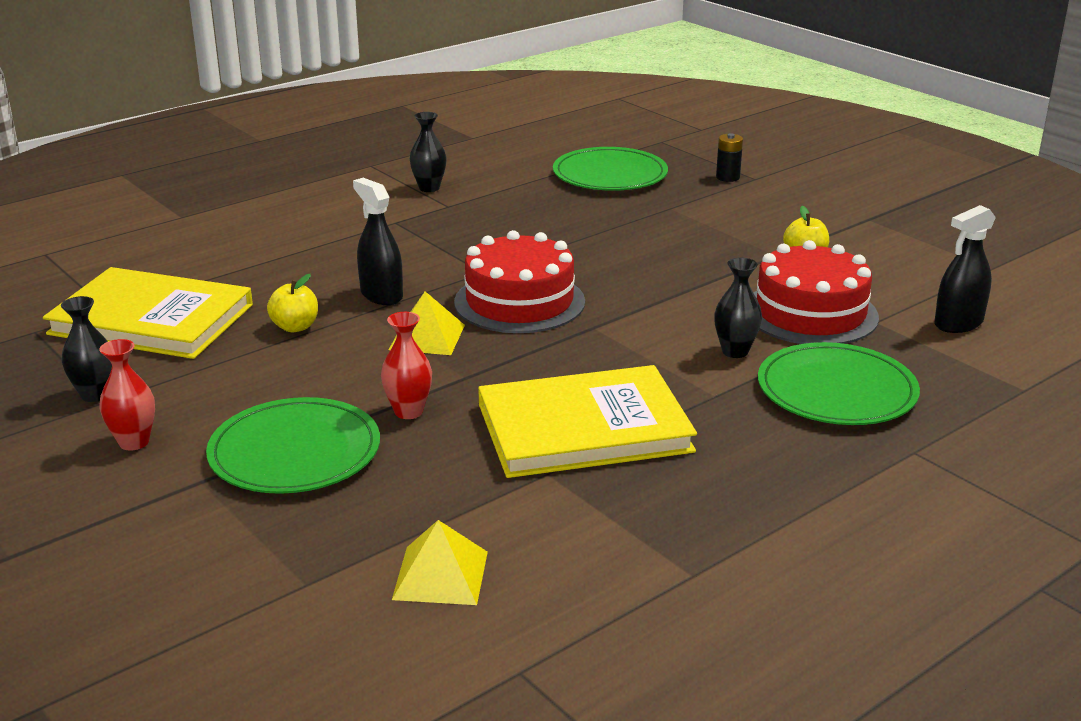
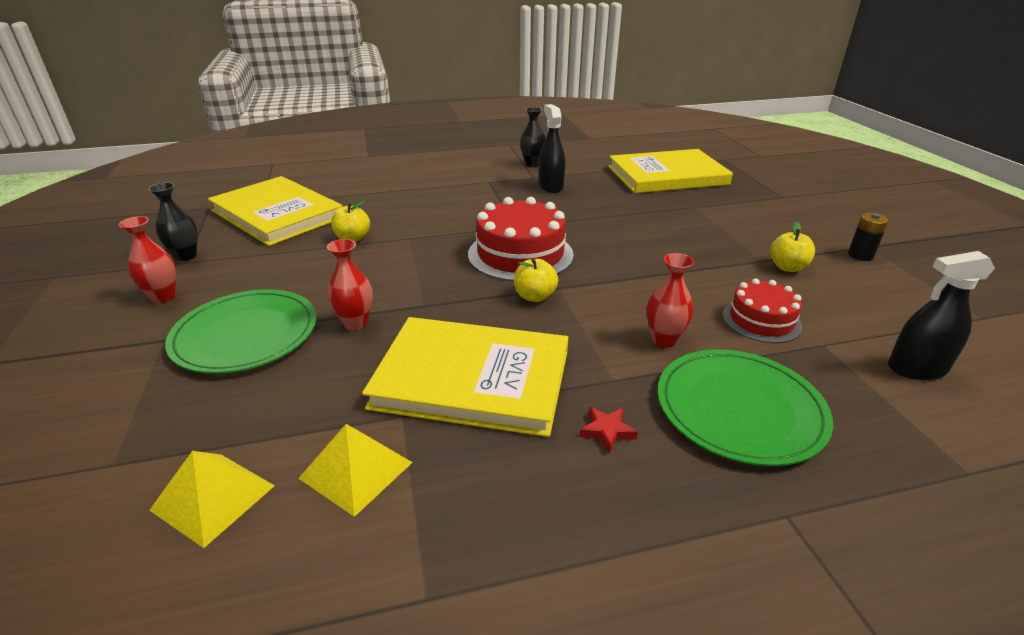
camera: 25 degrees right, 5 degrees up
(381, 295) = (430, 228): black spray bottle -> black spray bottle (551, 186)
(427, 337) = (429, 266): yellow pyramid -> yellow pyramid (356, 470)
(576, 341) = (534, 296): none -> yellow apple
(610, 174) = (667, 175): green plate -> yellow book
(727, 177) = (760, 192): black battery -> black battery (860, 255)
(735, 351) = (664, 340): black vase -> red vase
(740, 435) = (607, 431): none -> red star
(810, 313) = (761, 320): red cake -> red cake, size x0.60

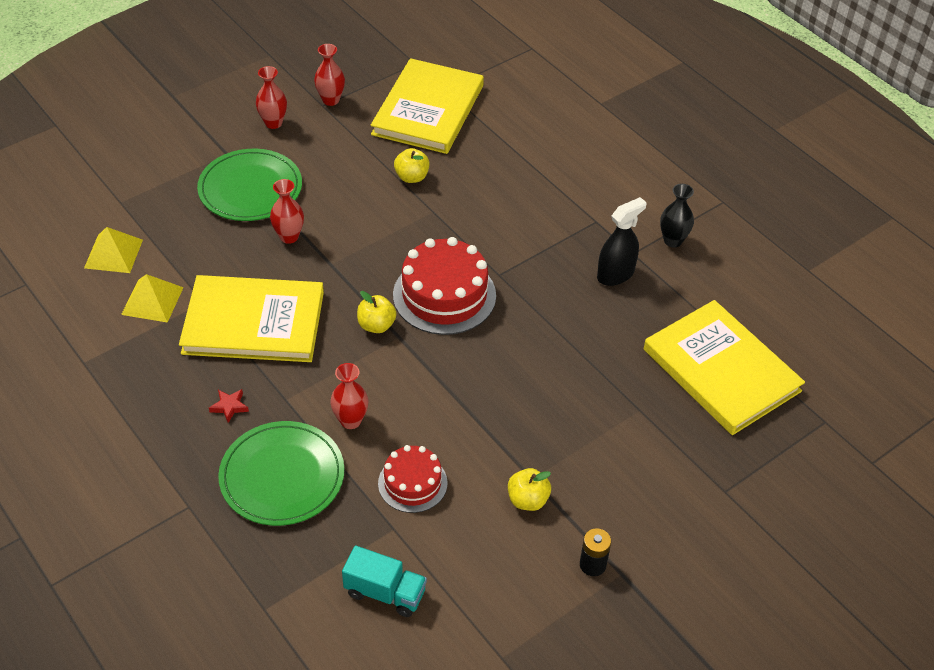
camera: 65 degrees right, 15 degrees up
(186, 256) = (331, 100): black vase -> red vase
(472, 379) = (253, 323): yellow book -> yellow book turned 75 degrees counterclockwise
(917, 368) = (385, 592): black spray bottle -> turquoise truck

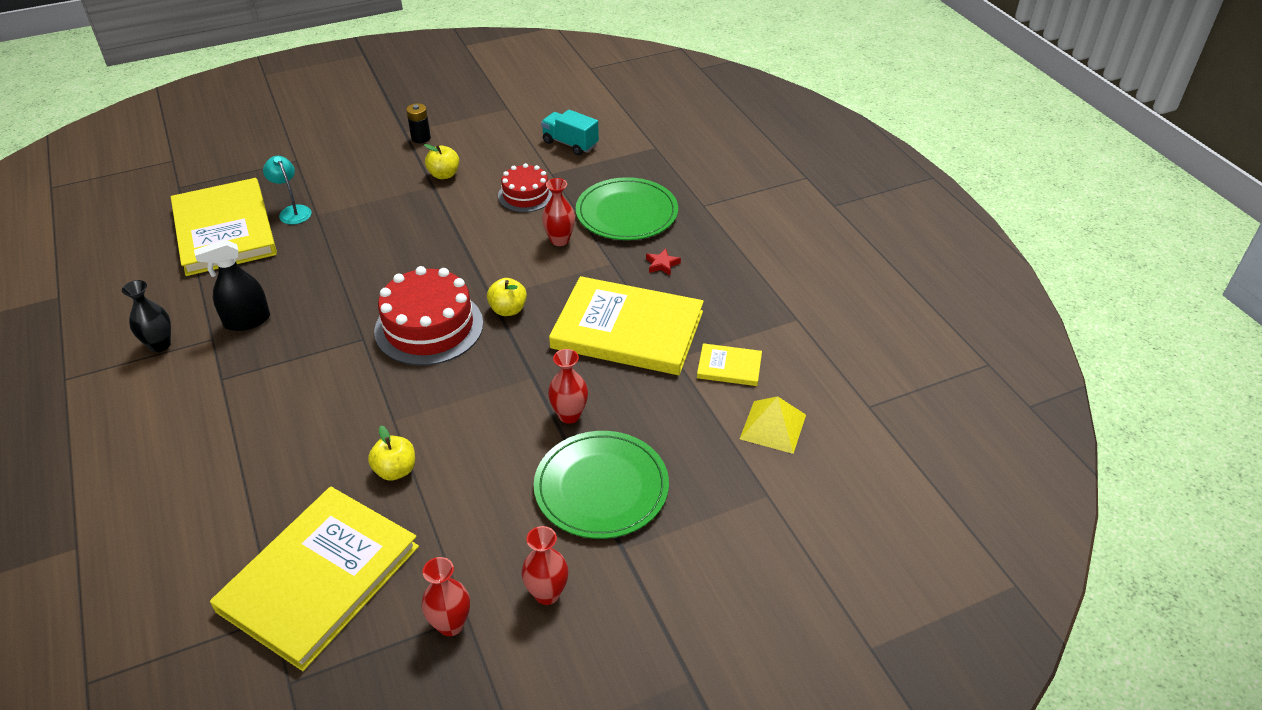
camera: 165 degrees left, 5 degrees down
(152, 301) = (729, 367): yellow pyramid -> yellow book
(669, 409) = (292, 211): none -> turquoise lamp

